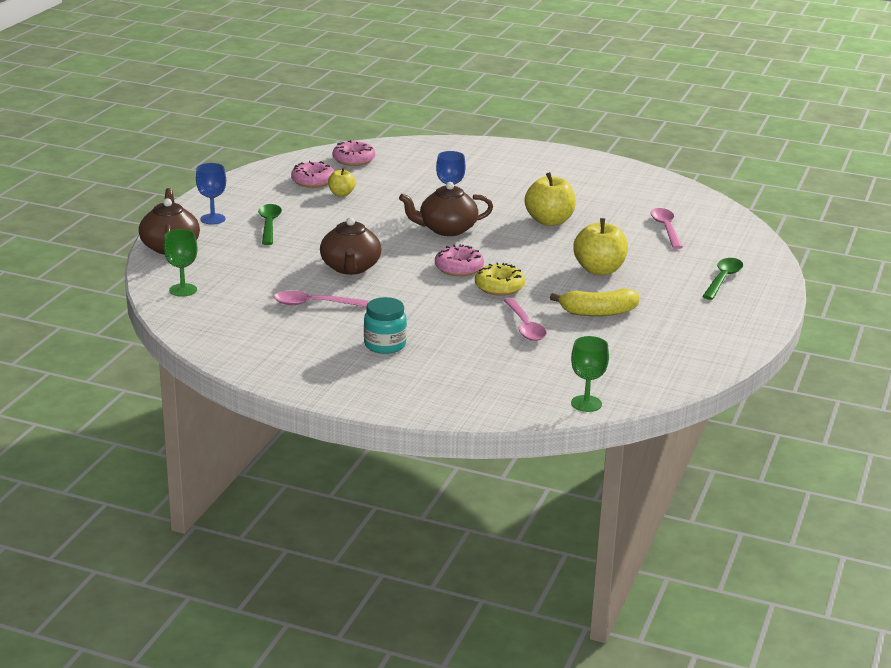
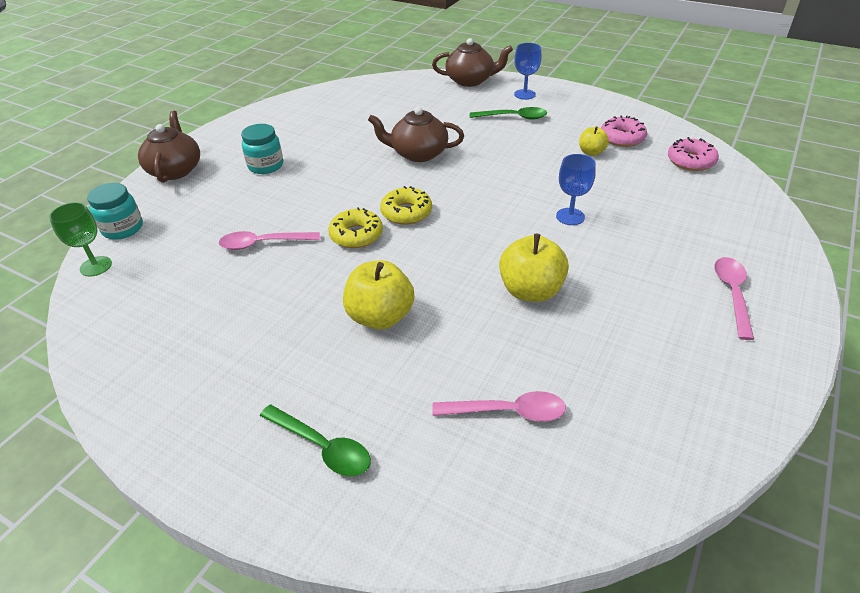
camera: 100 degrees right, 15 degrees up
(183, 290) = (392, 87): green goblet -> none
(314, 304) = (352, 136): pink spoon -> pink spoon (732, 294)
(446, 229) = (504, 211): brown teapot -> brown teapot (175, 170)
(459, 268) = (406, 212): pink donut -> yellow donut
(523, 404) = (123, 229): none -> turquoise jar
(598, 312) = (272, 300): yellow banana -> none

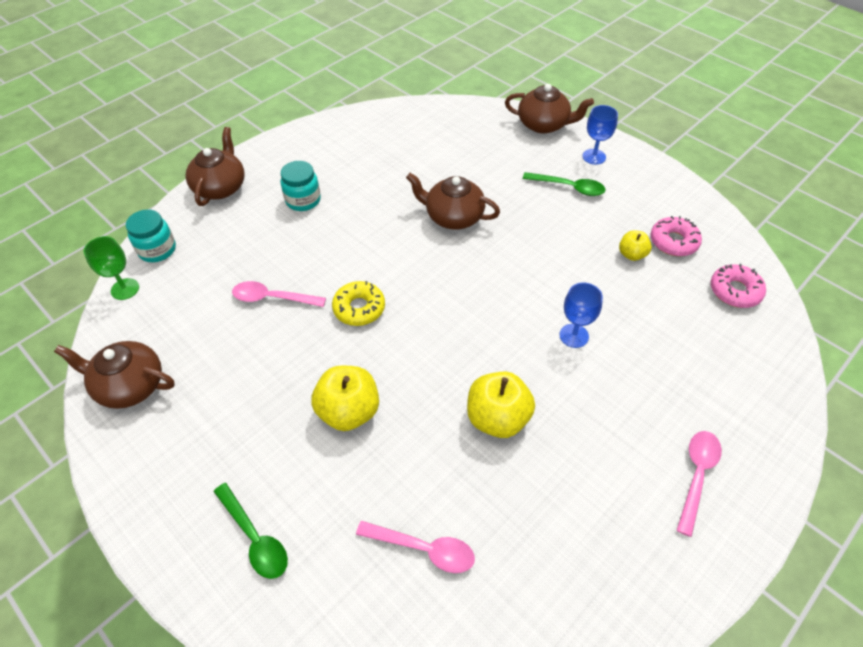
camera: 15 degrees right, 10 degrees up
(128, 346) = (130, 386): none -> brown teapot
(406, 212) = (415, 291): yellow donut -> none

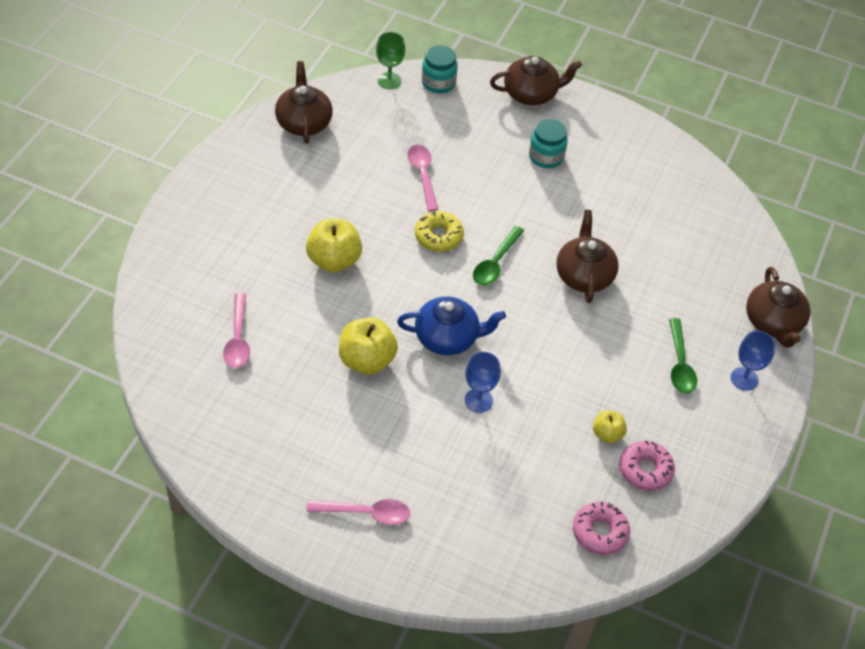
camera: 65 degrees right, 0 degrees up
(255, 537) = (213, 239): green spoon -> green spoon (495, 262)
(490, 338) = (447, 338): none -> blue teapot

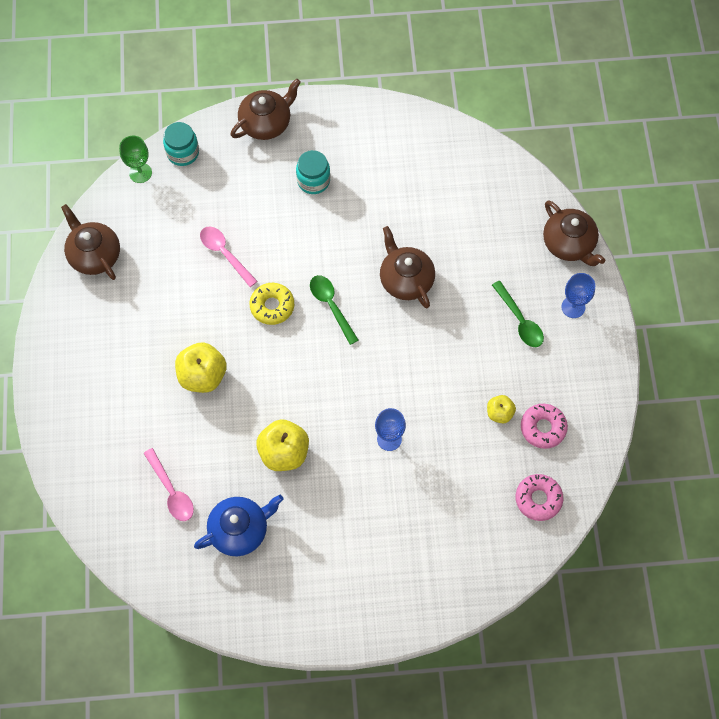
camera: 25 degrees left, 15 degrees up
(365, 513) = (362, 583): pink spoon -> none
(447, 338) = (334, 396): blue teapot -> blue teapot (240, 530)
(495, 262) = (331, 306): green spoon -> green spoon turned 150 degrees clockwise

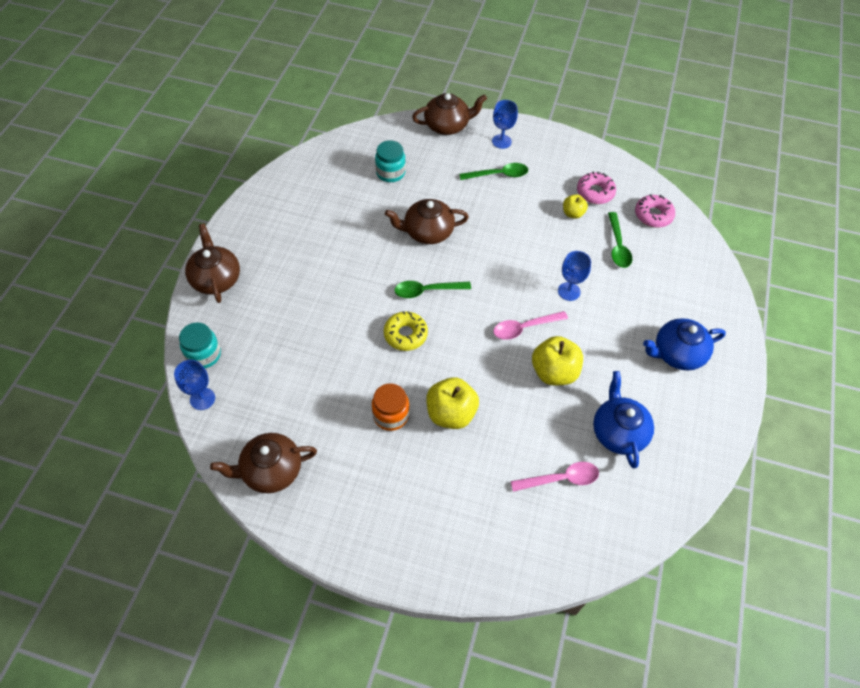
camera: 70 degrees left, 10 degrees down
(140, 173) = (202, 399): green goblet -> blue goblet
(181, 326) = (391, 415): none -> orange jar
(225, 254) = (333, 354): pink spoon -> pink spoon (524, 328)
(313, 181) = (297, 263): turquoise jar -> turquoise jar (390, 173)
(355, 566) = (677, 353): none -> blue teapot
(474, 472) = (617, 246): none -> green spoon

